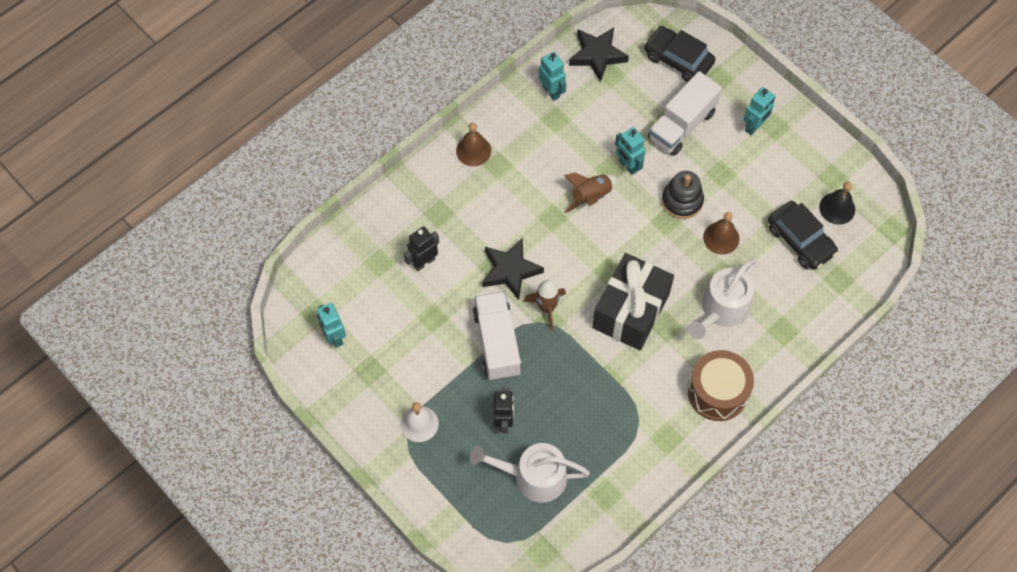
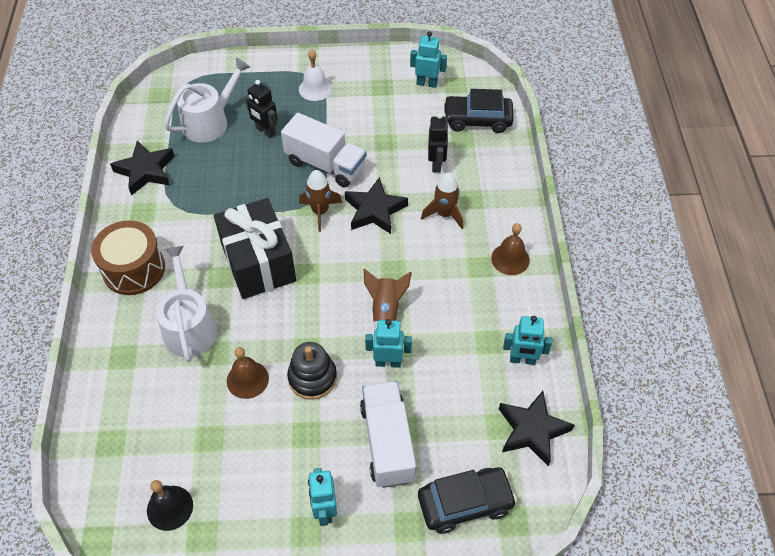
camera: 130 degrees right, 10 degrees down
(470, 220) = (444, 214): none -> brown rocket
(629, 476) = (145, 171): none -> black star
(800, 240) = (177, 444): black car -> black car (477, 120)

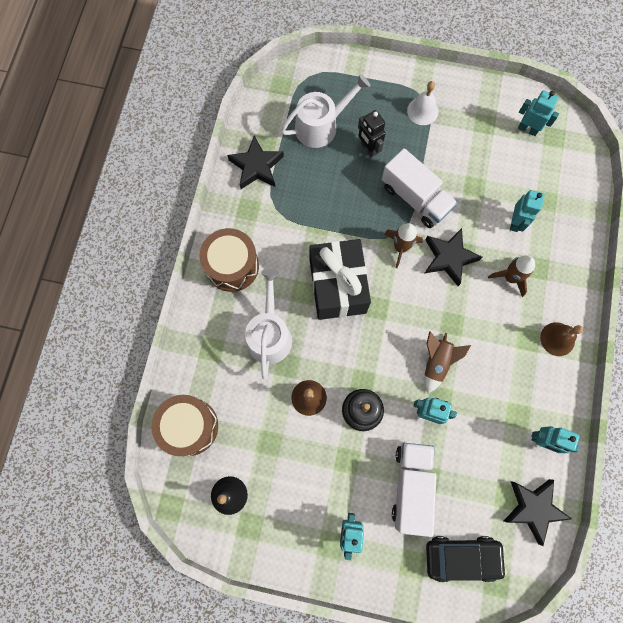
camera: 15 degrees right, 20 degrees up
(108, 444) = (189, 426): none -> brown drum
(436, 164) = (515, 222): black robot -> turquoise robot
(477, 120) = (565, 182): black car -> none

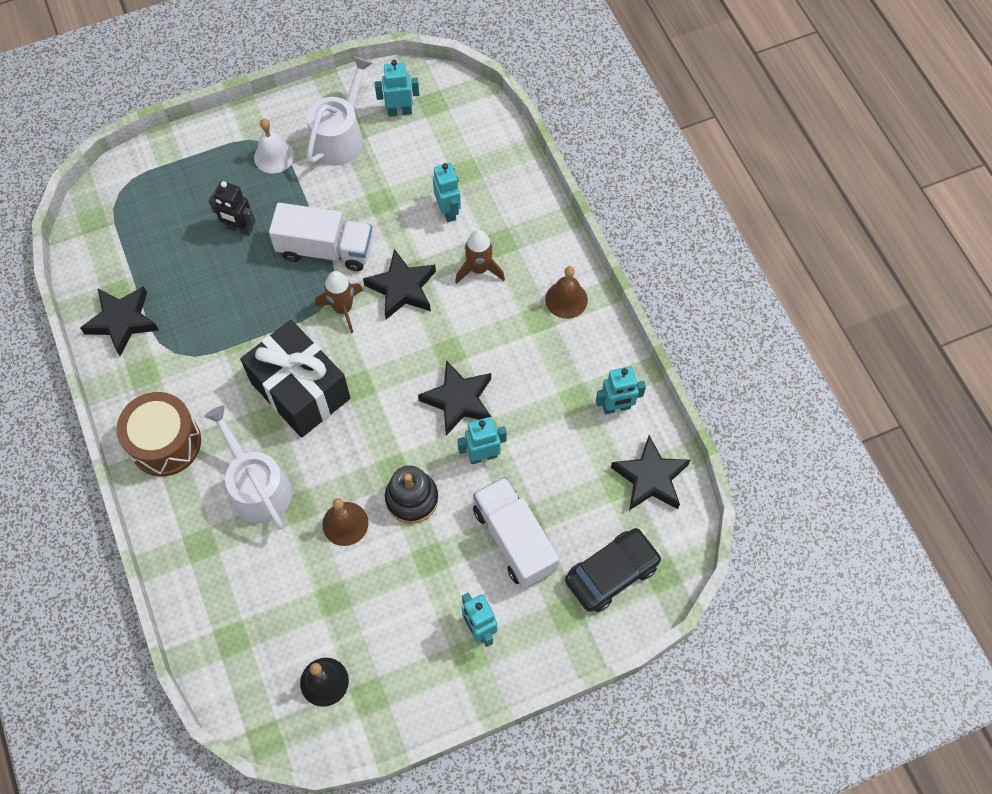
camera: 35 degrees left, 10 degrees down
(189, 426) = (230, 641): brown drum -> none
(321, 126) = (169, 236): white watering can -> white watering can (340, 137)
(436, 362) = (458, 400): brown rocket -> black star

